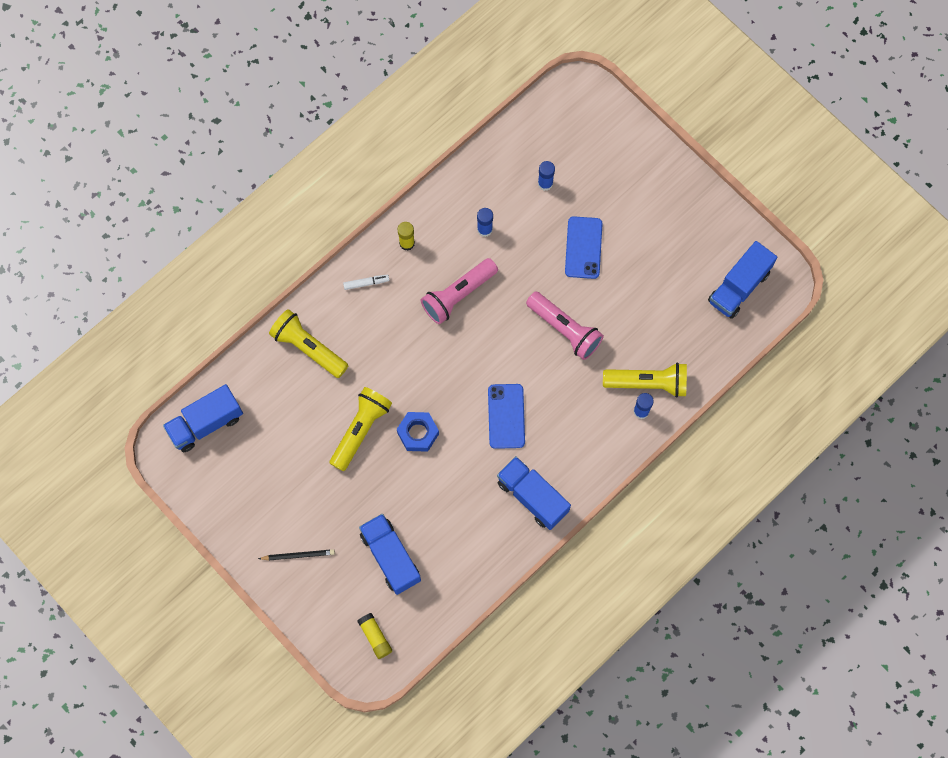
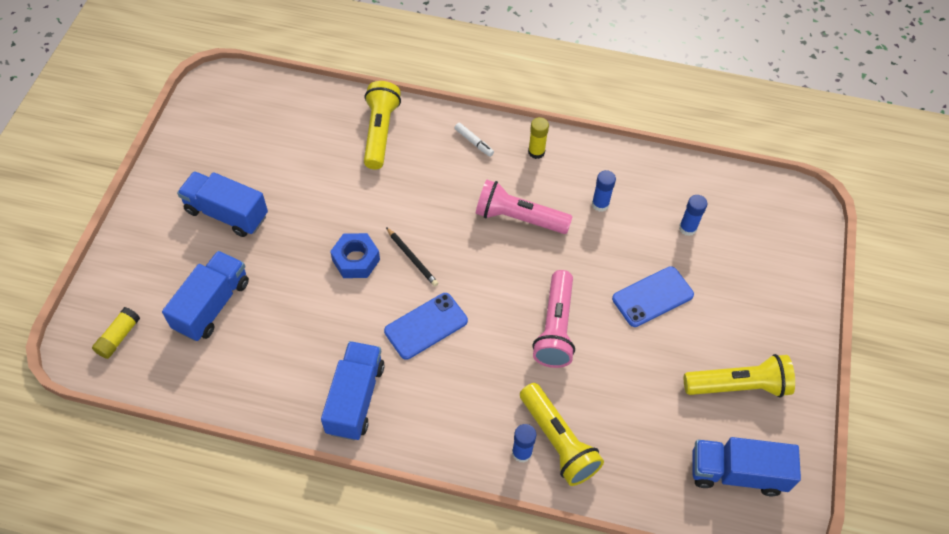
camera: 55 degrees right, 15 degrees down
(206, 423) = (257, 98): blue truck -> blue truck (227, 213)
(298, 555) = (170, 229): black pencil -> black pencil (412, 258)
(360, 430) = (328, 212): yellow flashlight -> yellow flashlight (738, 386)

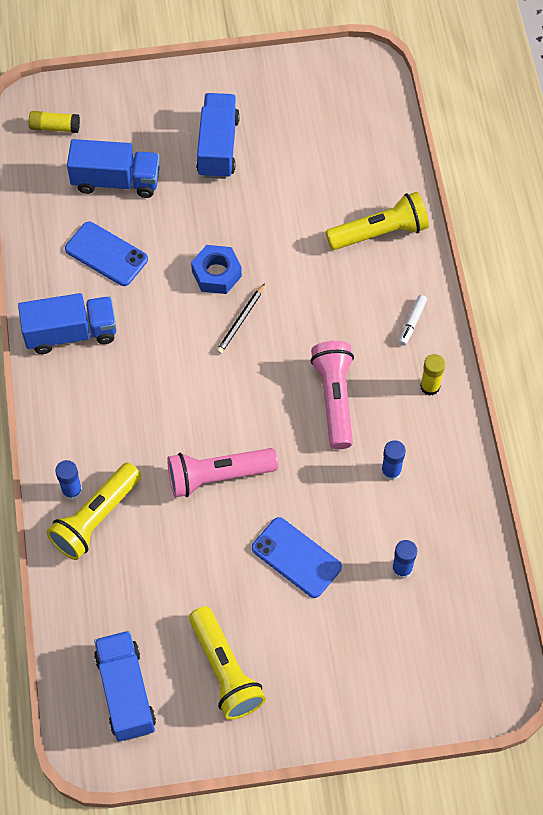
camera: 70 degrees right, 5 degrees up
(426, 326) = (170, 361): blue phone -> blue phone (106, 254)

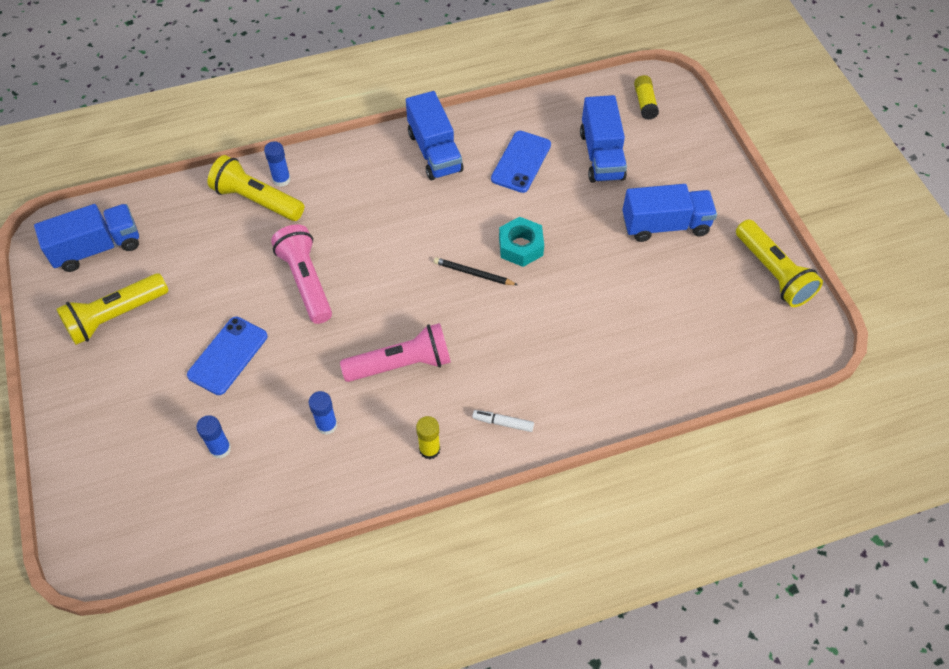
camera: 80 degrees right, 5 degrees down
(216, 274) = (521, 246): blue nut -> turquoise nut
(379, 232) = (605, 378): yellow flashlight -> yellow flashlight (773, 273)

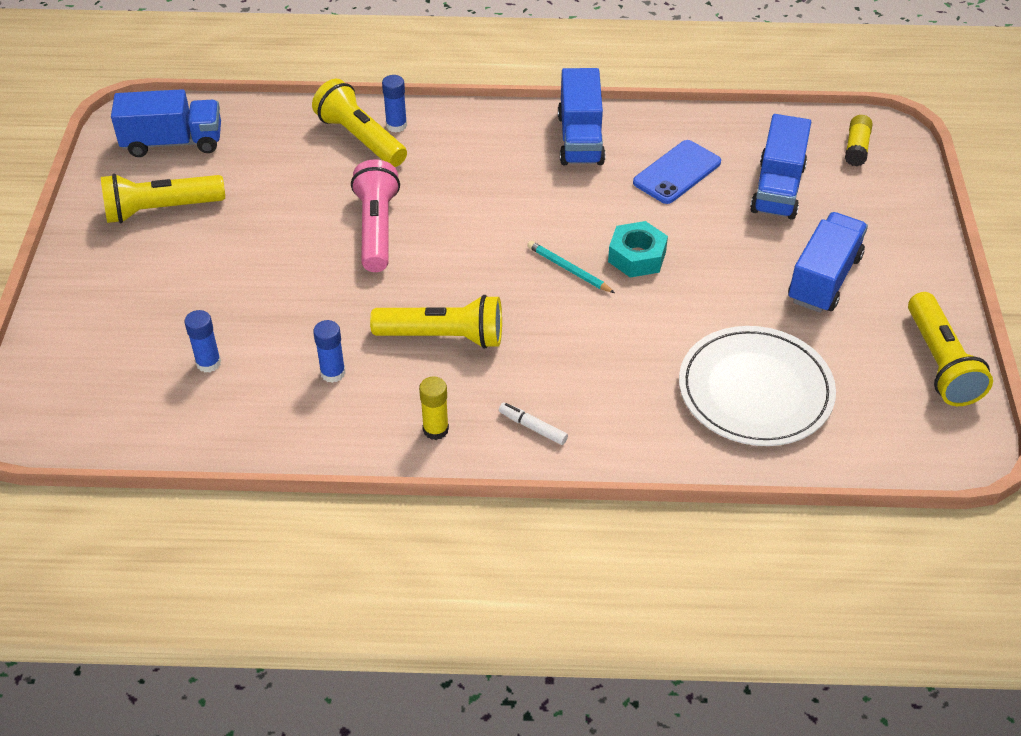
camera: 20 degrees right, 10 degrees down
(228, 355) = (259, 277): blue phone -> none
(401, 364) = (443, 337): pink flashlight -> yellow flashlight
(473, 273) = (569, 269): black pencil -> turquoise pencil
(653, 337) = (755, 390): none -> white plate
(665, 225) = (824, 279): blue truck -> blue truck turned 75 degrees counterclockwise

